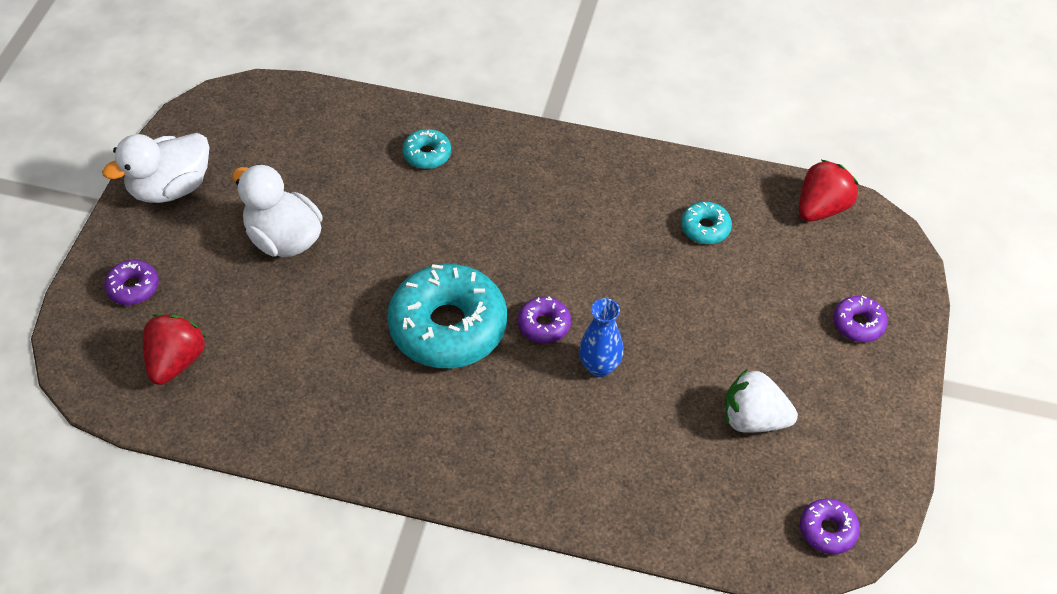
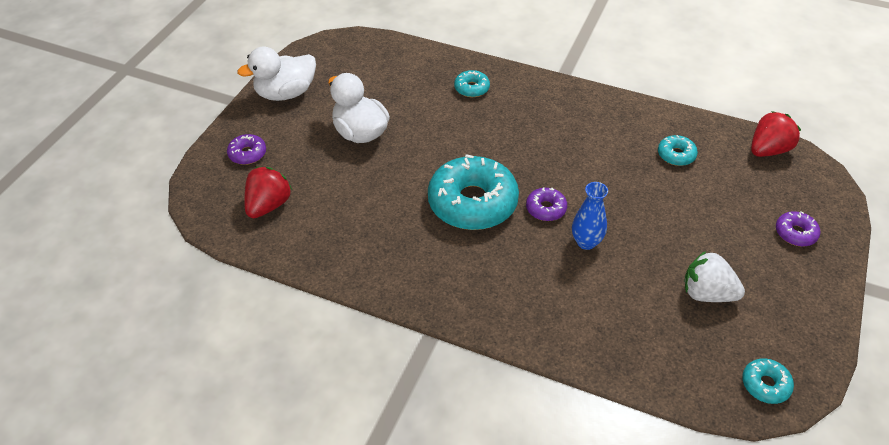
camera: 10 degrees right, 5 degrees down
(827, 530) = (765, 385): purple donut -> turquoise donut

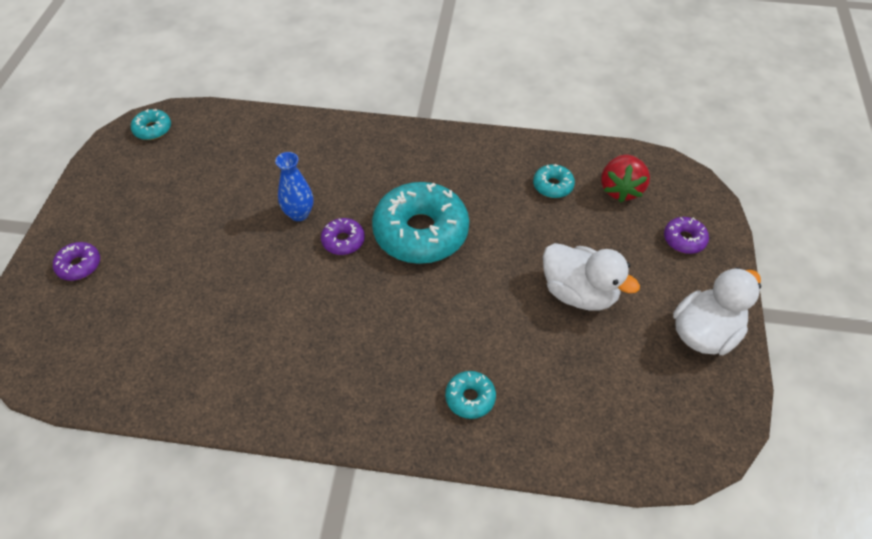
camera: 165 degrees right, 5 degrees up
(676, 155) = (193, 342): turquoise donut -> turquoise donut (553, 186)
(707, 293) = (186, 188): white strawberry -> none
(768, 150) = (72, 375): red strawberry -> none

